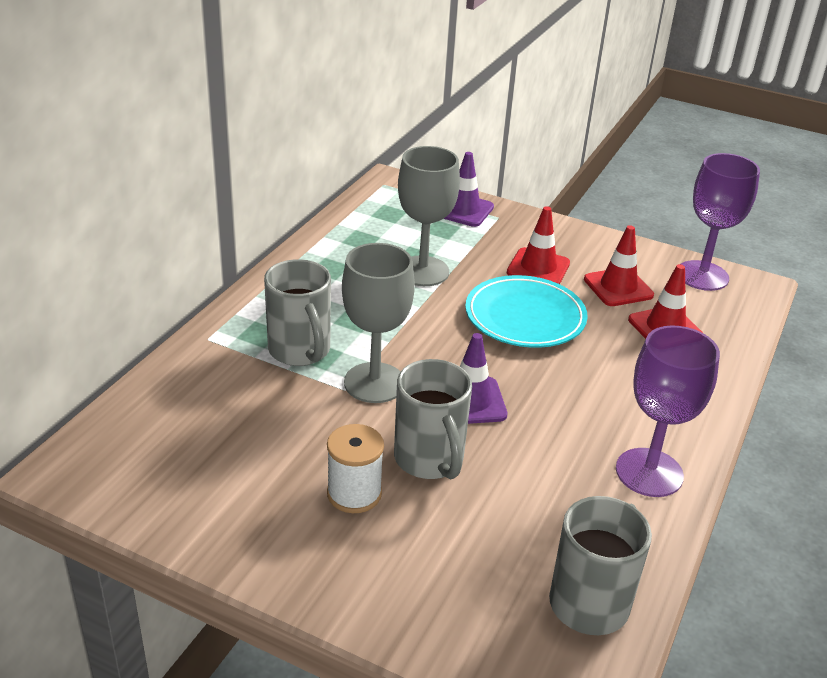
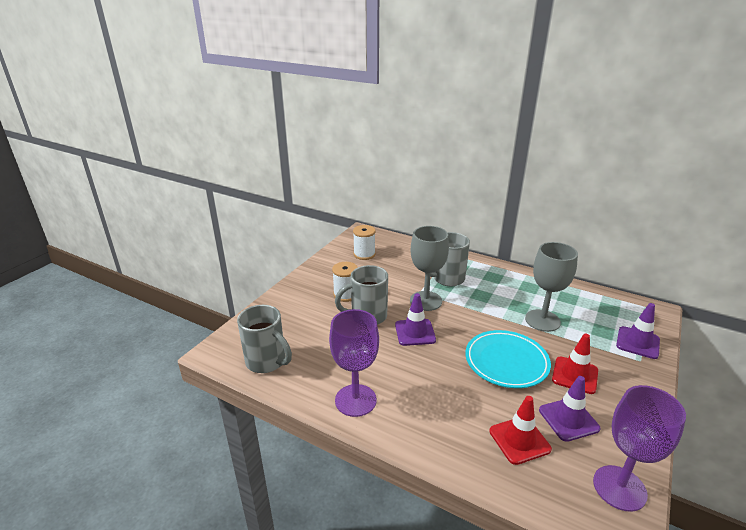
camera: 95 degrees right, 5 degrees down
(183, 466) = (364, 254): none -> white spool
(618, 287) = (568, 419): red traffic cone -> purple traffic cone

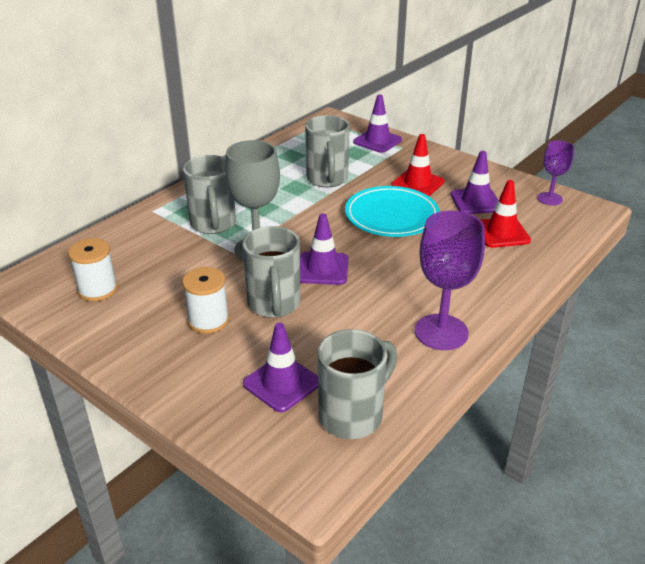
camera: 80 degrees left, 5 degrees up
(293, 330) = (282, 383): none -> purple traffic cone
(542, 320) = (327, 179): grey goblet -> grey mug
(619, 488) = (549, 199): purple goblet -> purple goblet, size x0.59

